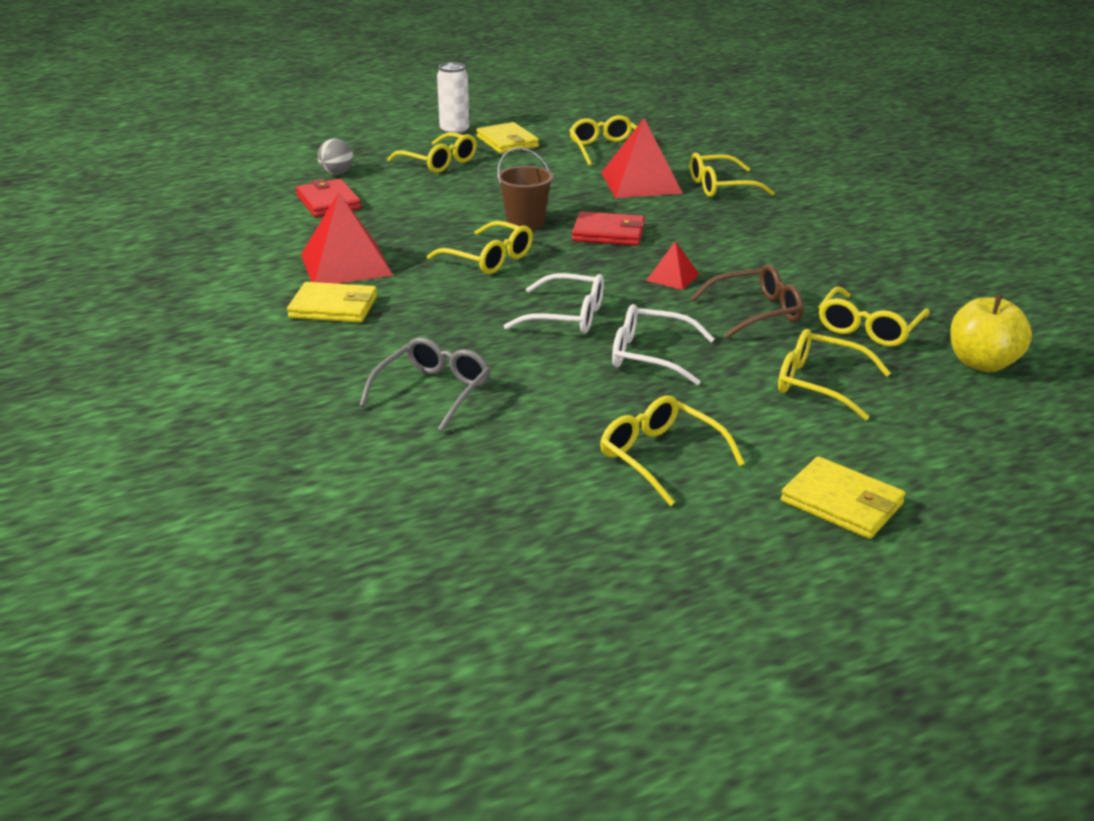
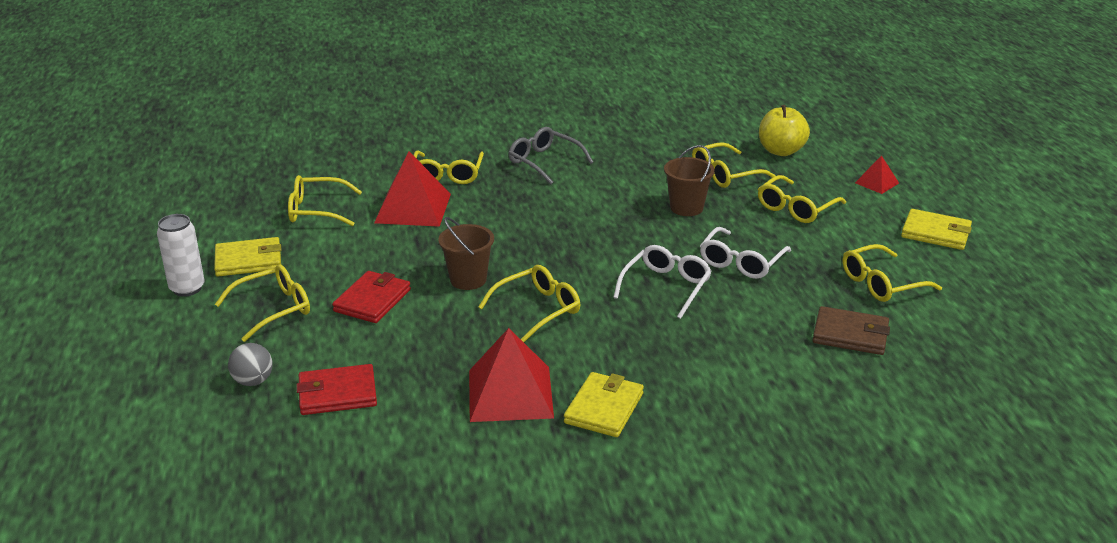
camera: 75 degrees left, 0 degrees up
(434, 391) = (776, 367): grey glasses -> grey glasses (543, 162)
(522, 437) = (850, 334): none -> brown wallet
(608, 233) = (515, 242): red wallet -> red wallet (372, 300)
(673, 277) = (614, 229): red pyramid -> red pyramid (876, 183)
(757, 312) = (686, 208): brown glasses -> brown bucket
(842, 503) = (936, 233): yellow wallet -> yellow wallet turned 60 degrees clockwise
(868, 328) = (724, 174): yellow glasses -> yellow glasses turned 105 degrees clockwise

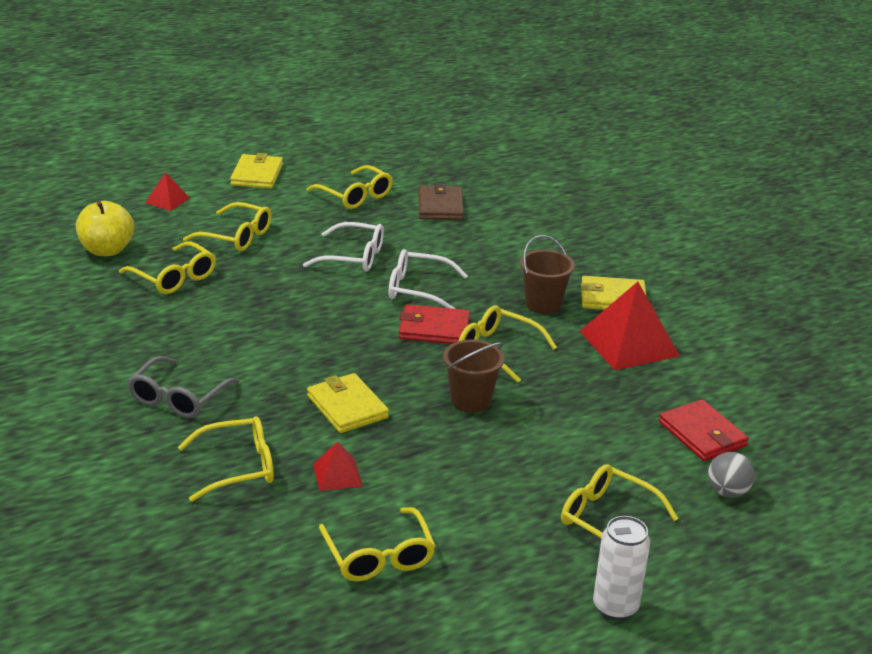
camera: 110 degrees left, 0 degrees up
(249, 260) = (527, 576): yellow wallet -> yellow wallet (347, 407)
(372, 300) = (546, 453): red wallet -> red wallet (434, 329)
(413, 208) = (337, 475): red pyramid -> red pyramid, size x0.50
(686, 208) = (259, 293): brown bucket -> brown bucket (543, 304)

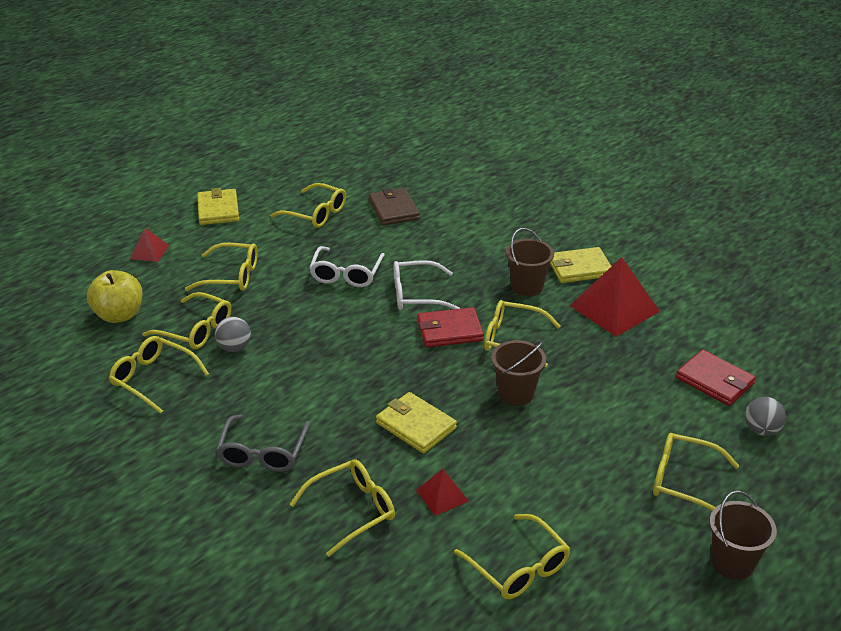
camera: 15 degrees left, 5 degrees up
(108, 311) = (153, 378): none -> yellow glasses
(203, 300) = (234, 348): none -> grey ball
(354, 257) = (346, 275): white glasses -> white glasses turned 105 degrees clockwise
(615, 607) = (732, 563): white can -> brown bucket

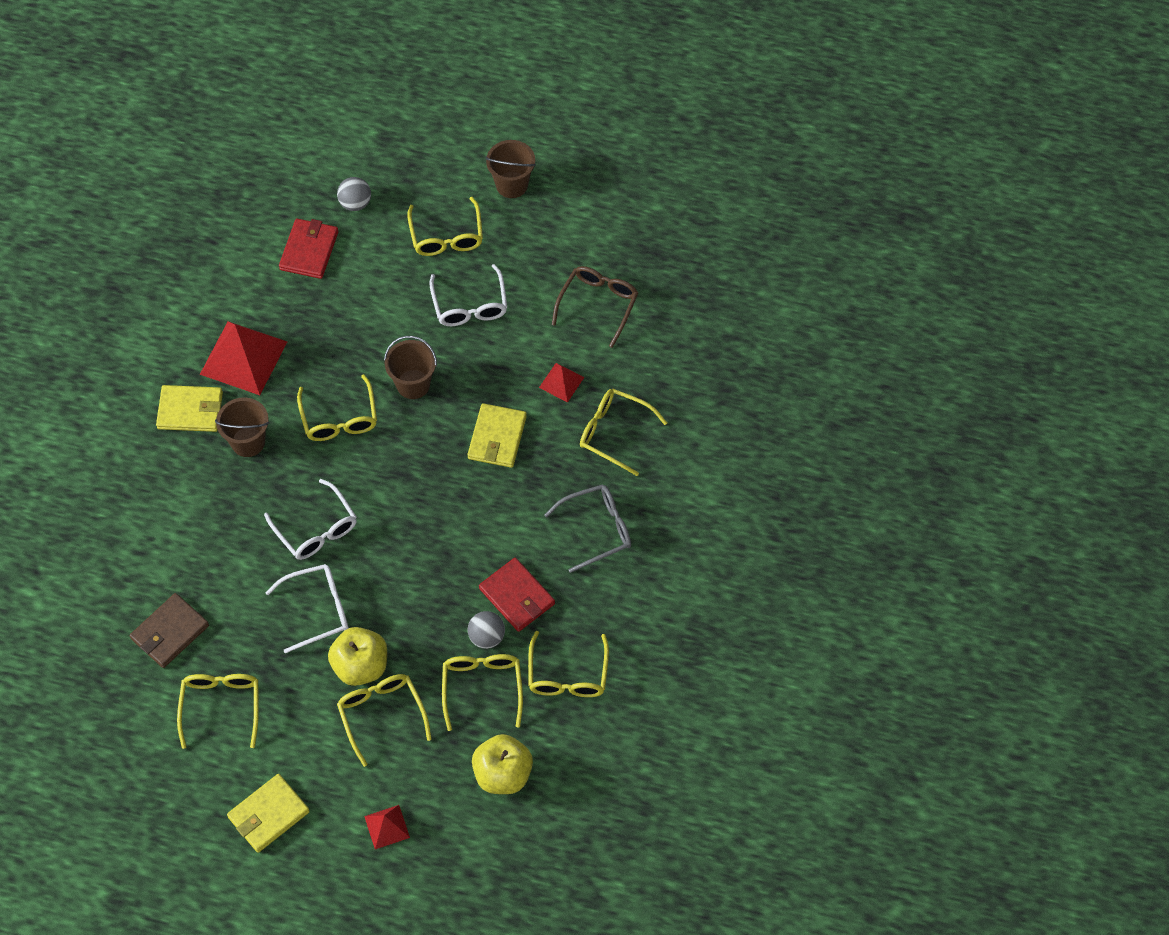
camera: 120 degrees left, 25 degrees up
(280, 279) = (360, 666): none -> yellow apple
(449, 330) = (356, 474): red wallet -> red wallet (517, 596)
(519, 568) = (598, 304): yellow glasses -> brown glasses
(579, 268) = (190, 410): yellow wallet -> yellow wallet turned 45 degrees counterclockwise
(581, 464) = (470, 306): none -> white glasses

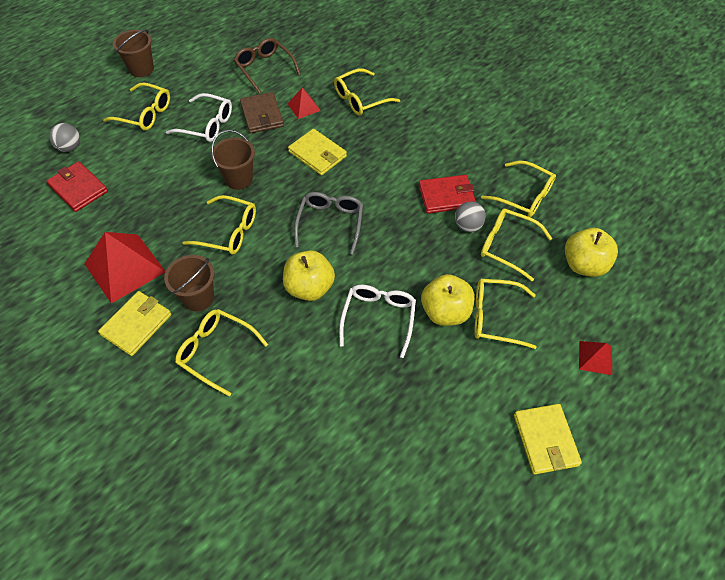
camera: 60 degrees left, 5 degrees down
(170, 632) = (327, 438): brown wallet -> brown wallet (262, 115)
(221, 705) = (422, 429): yellow glasses -> yellow glasses (215, 351)
(316, 530) = (309, 287): white glasses -> yellow apple
(598, 529) = (424, 135): grey glasses -> grey glasses (330, 222)

